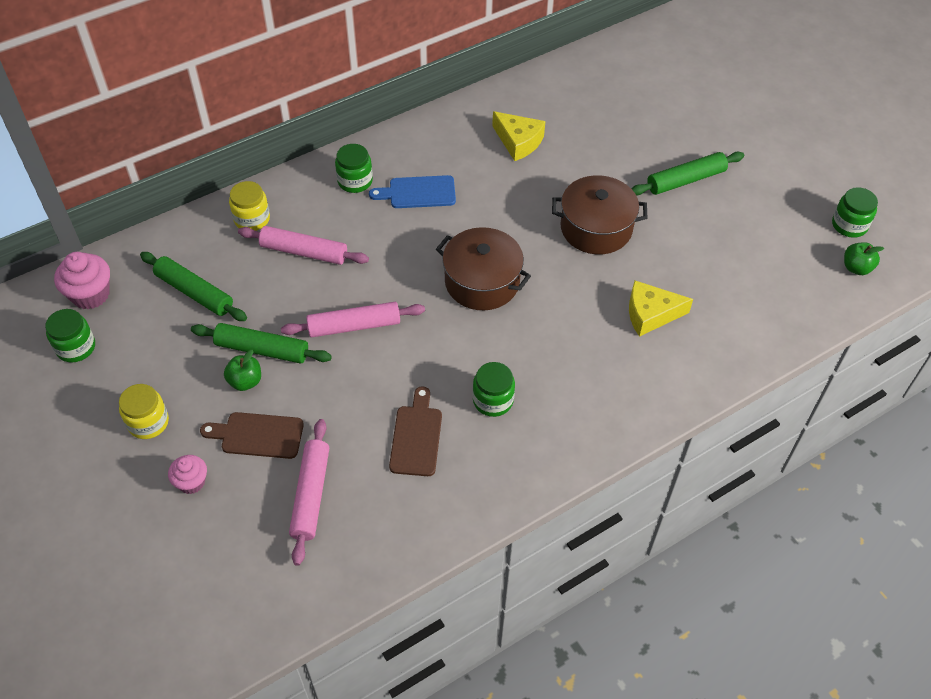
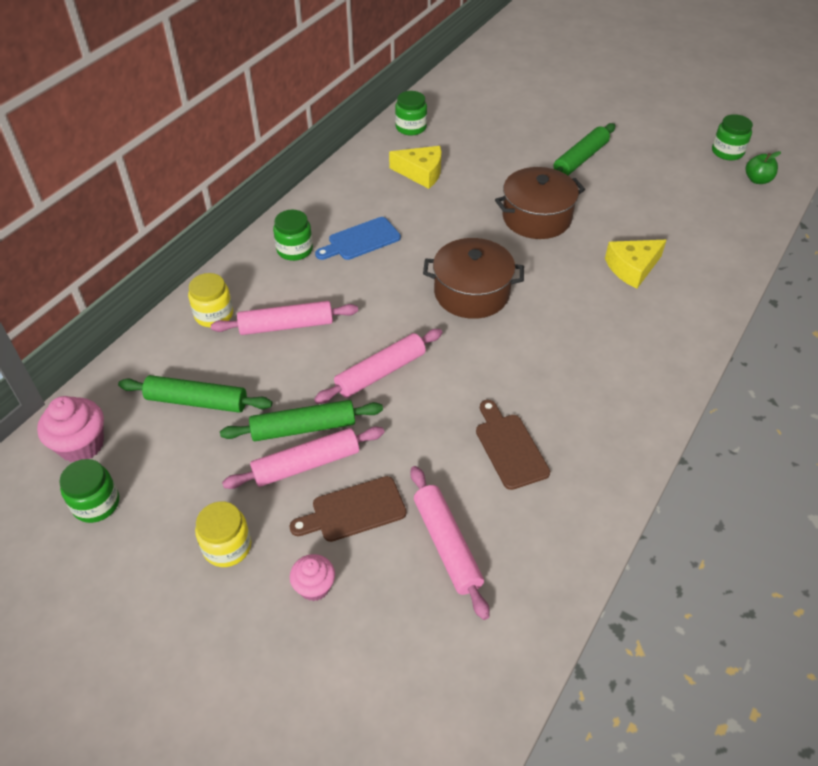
camera: 25 degrees left, 5 degrees down
(245, 381) = (306, 464): green apple -> pink rolling pin
(493, 400) = (555, 388): green jar -> green jar (411, 127)

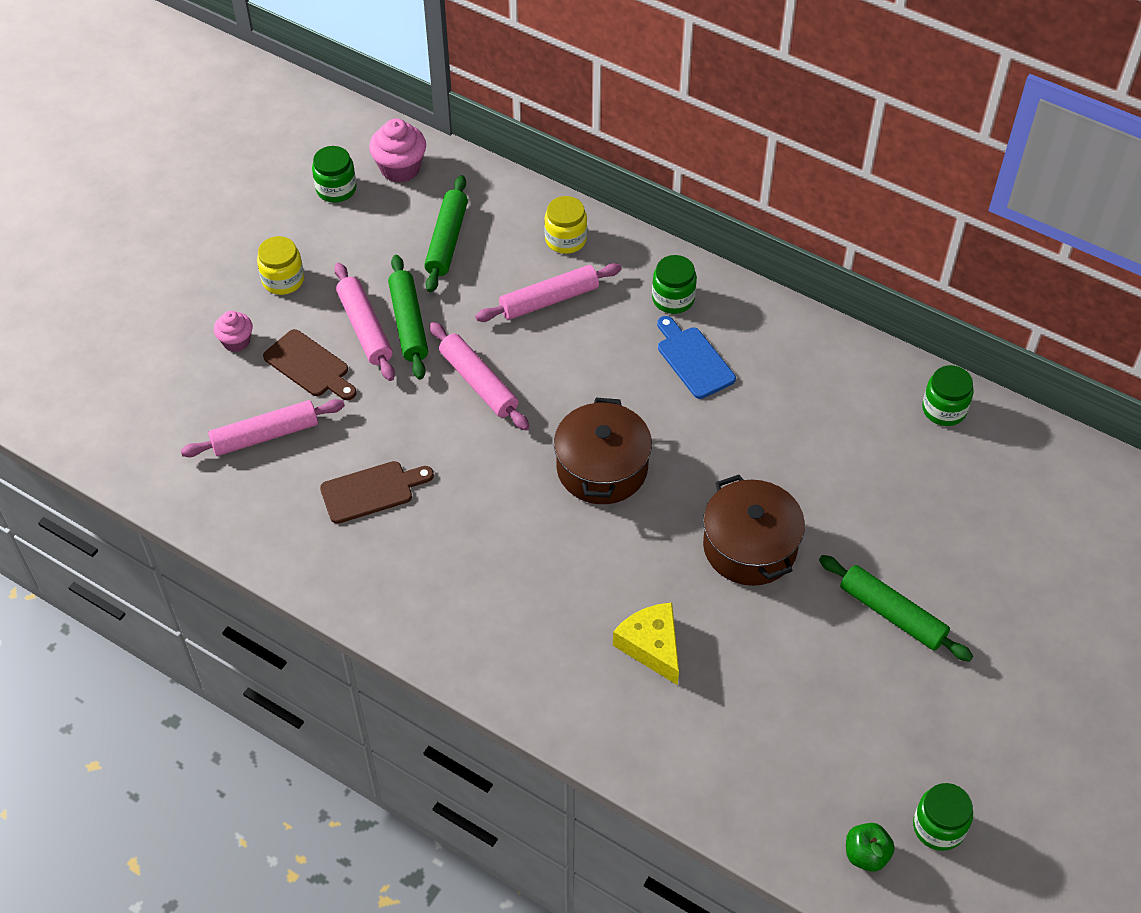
camera: 90 degrees right, 5 degrees up
(286, 325) = (549, 300): pink rolling pin -> pink rolling pin turned 75 degrees clockwise
(354, 510) = (309, 366): brown cutting board -> brown cutting board turned 150 degrees clockwise
(421, 173) = (836, 420): yellow cheese -> none

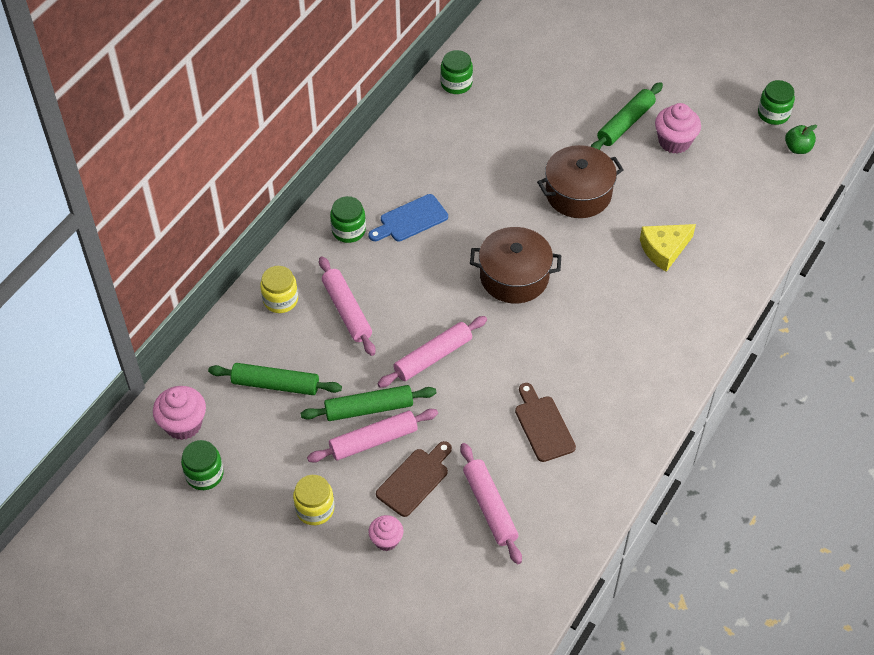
camera: 90 degrees left, 0 degrees up
(862, 677) = (674, 142): none -> pink cupcake

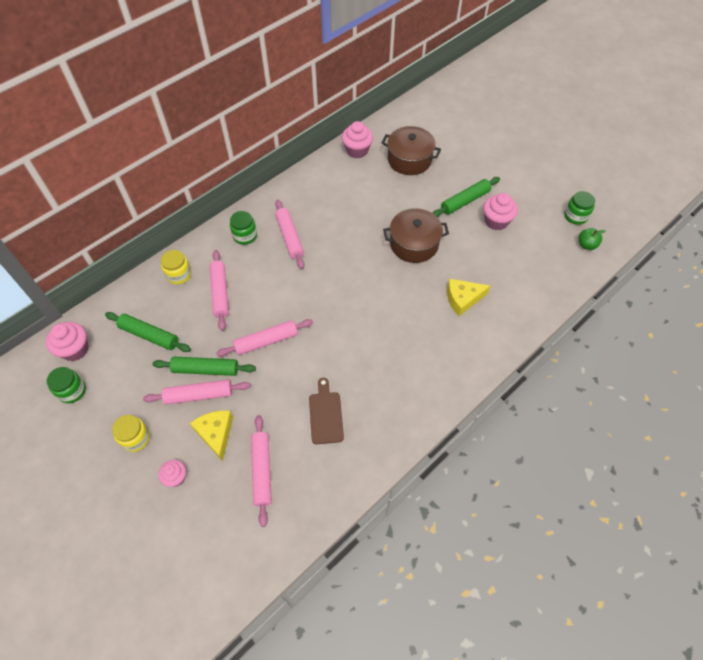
camera: 15 degrees right, 5 degrees up
(410, 220) = (290, 237): blue cutting board -> pink rolling pin
(414, 480) = (216, 434): brown cutting board -> yellow cheese
(456, 84) = (357, 150): green jar -> pink cupcake
(514, 277) = (346, 294): brown pot -> brown pot (409, 160)

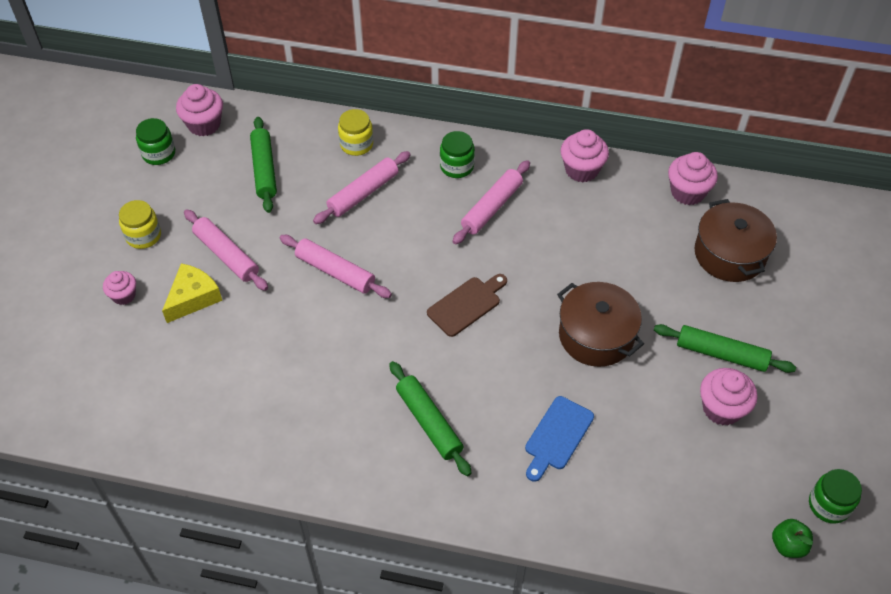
camera: 55 degrees right, 5 degrees down
(206, 369) = (260, 241): green rolling pin -> green rolling pin (429, 422)
(262, 471) = (178, 364): pink rolling pin -> none
(301, 183) = (581, 170): none -> pink cupcake
(325, 414) = (285, 383): brown cutting board -> brown cutting board (466, 304)
(462, 299) = (557, 436): yellow cheese -> blue cutting board

